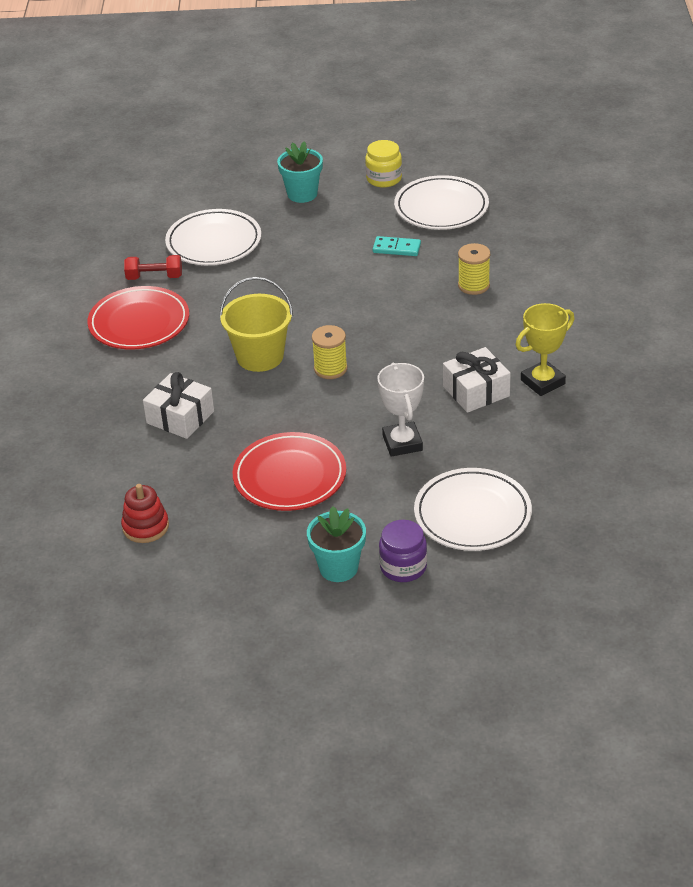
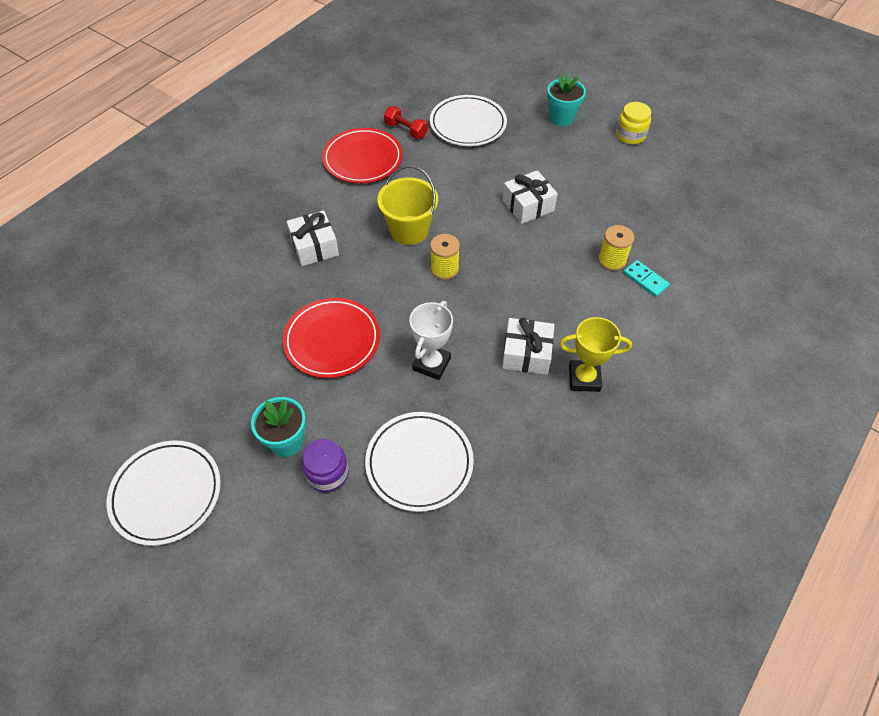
camera: 35 degrees right, 15 degrees up
(145, 527) = (209, 318): red stacking toy -> none
(351, 281) = (528, 205): none -> white gift
(396, 248) = (585, 197): turquoise domino -> turquoise domino (645, 280)
(441, 208) = (650, 181): white plate -> white plate (166, 494)

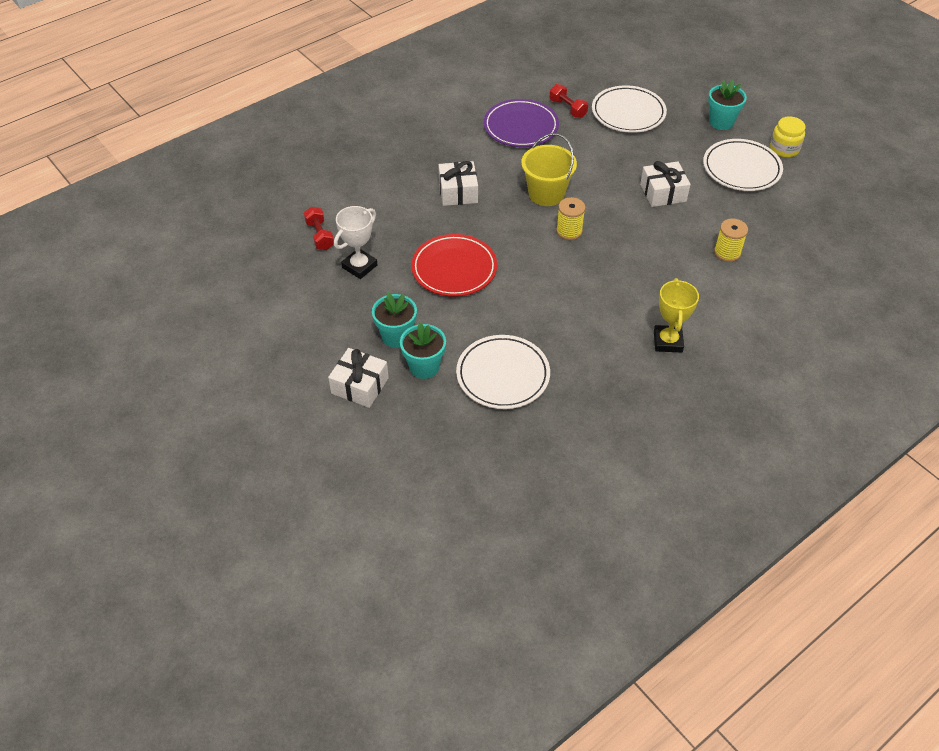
camera: 15 degrees right, 5 degrees down
(166, 494) = (291, 353): white plate -> white plate (741, 168)
(170, 331) = (320, 235): none -> red dumbbell
(327, 474) = (424, 367): purple jar -> turquoise flower pot
(363, 159) = (521, 127): red plate -> purple plate
(431, 364) = (535, 303): white trophy -> white trophy (359, 266)
(526, 354) = (622, 312): white gift -> white gift (360, 385)
(584, 378) = (667, 341): yellow trophy -> yellow trophy turned 75 degrees clockwise
(645, 280) = (753, 274): turquoise domino -> none

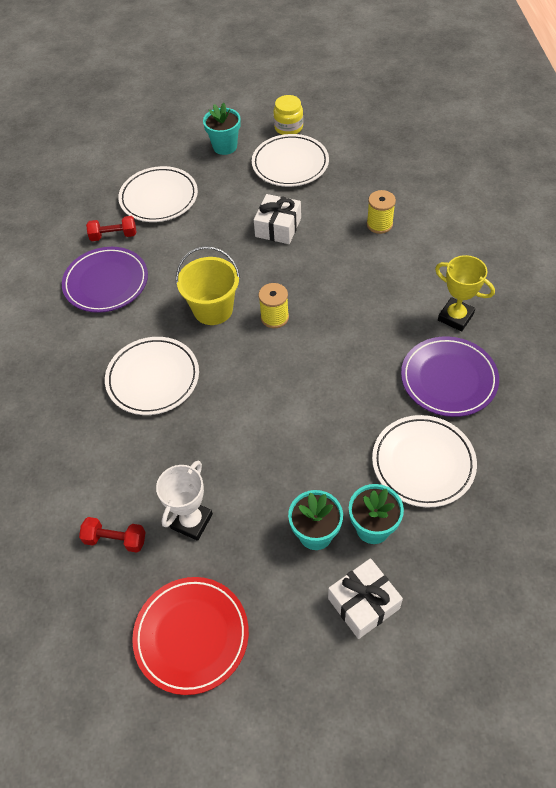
camera: 55 degrees left, 5 degrees up
(359, 266) = (191, 521): white trophy -> white trophy turned 45 degrees clockwise
(454, 269) = (257, 435): red plate -> red plate (191, 636)
(458, 192) = (153, 378): white gift -> white plate
(597, 361) = (448, 379): none -> purple plate

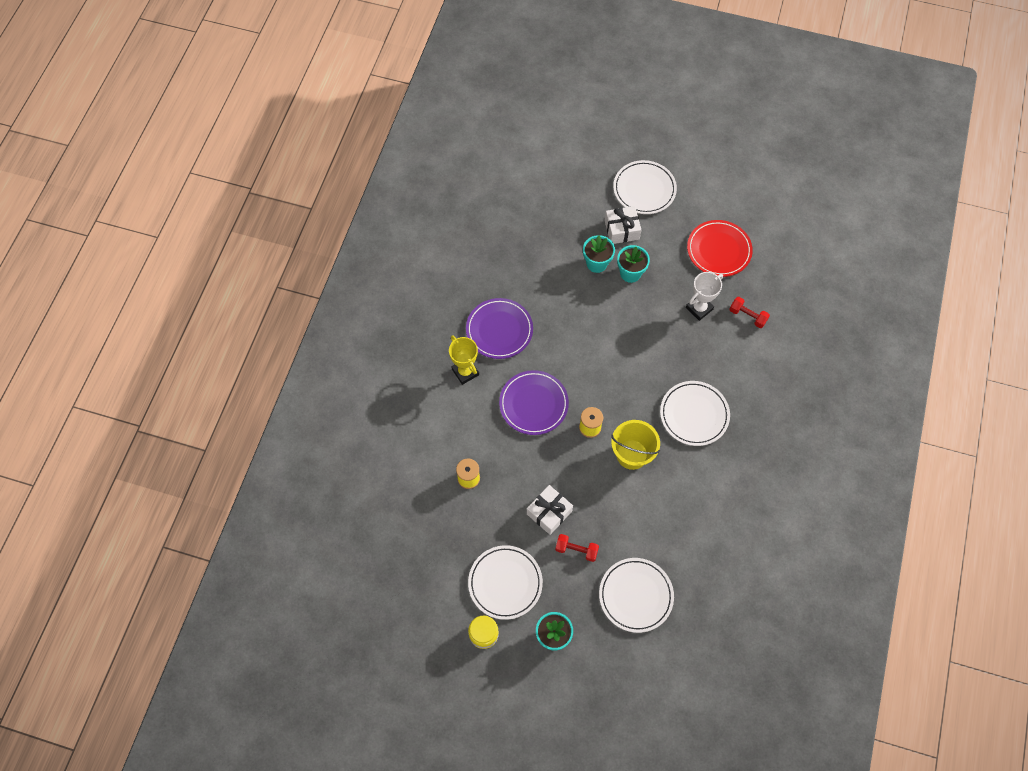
camera: 160 degrees left, 10 degrees up
(106, 282) = (706, 517): purple plate -> purple plate (533, 404)
(114, 236) = (687, 567): red dumbbell -> red dumbbell (576, 550)
(423, 463) = (547, 286): white plate -> white plate (644, 189)

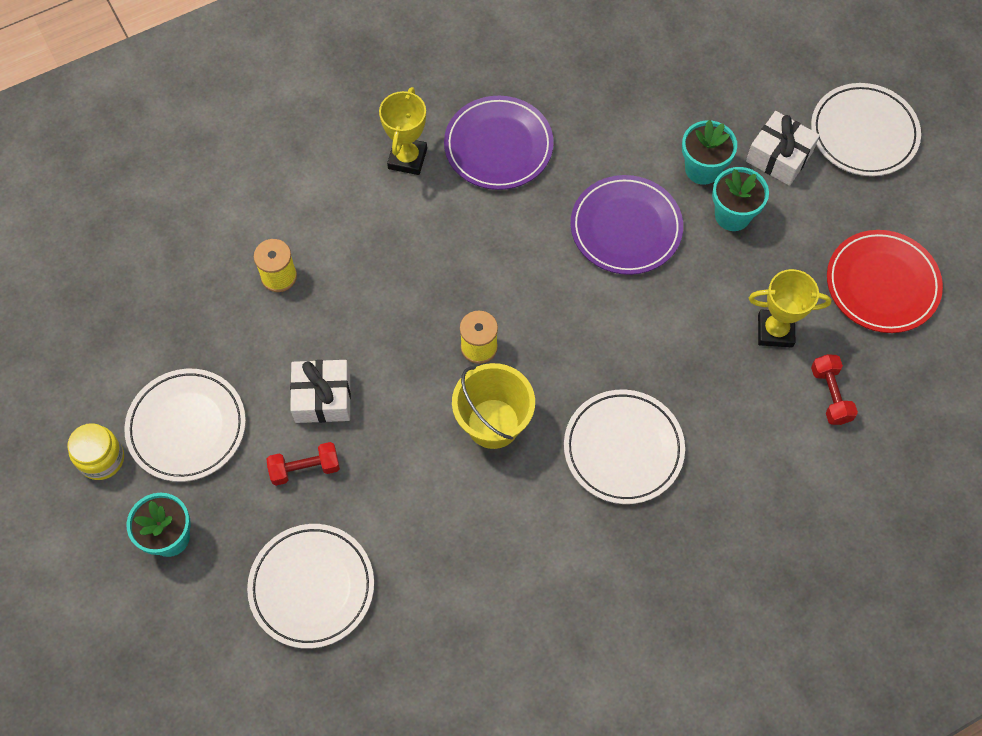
camera: 45 degrees right, 0 degrees up
(533, 404) = (444, 262): purple plate -> purple plate (626, 228)
(576, 550) = (305, 468): red dumbbell -> red dumbbell turned 75 degrees counterclockwise
(699, 308) = (775, 331): white trophy -> yellow trophy

